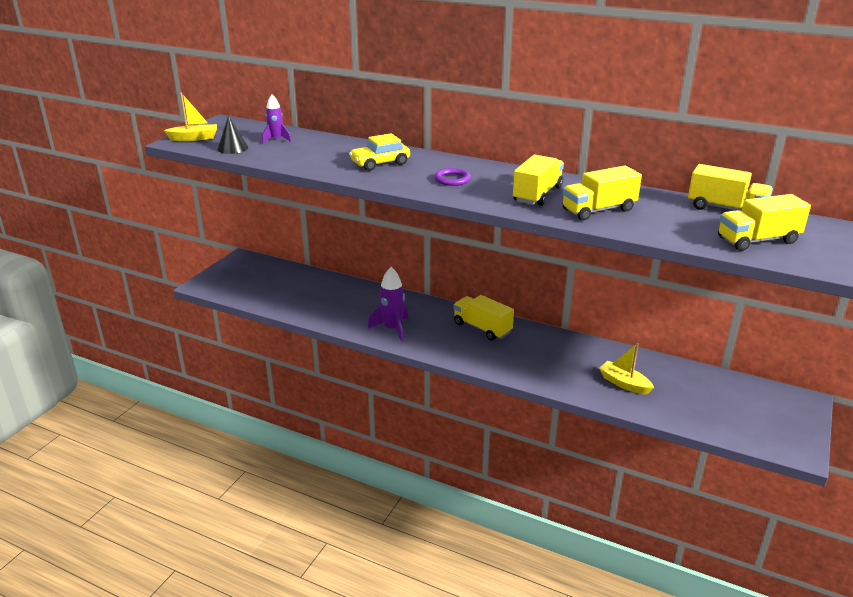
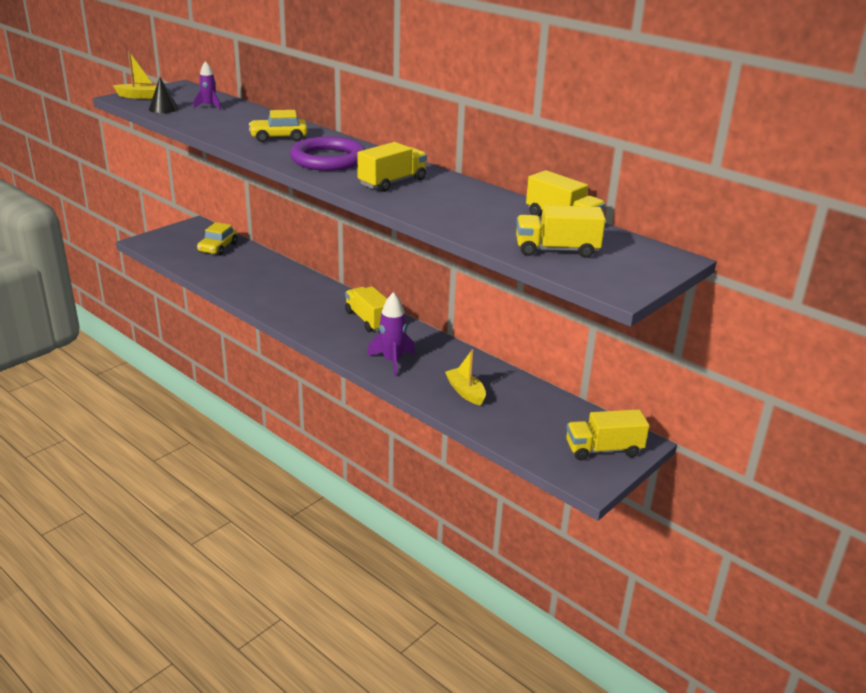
camera: 15 degrees right, 0 degrees up
(283, 279) = (218, 248): none -> yellow car
(392, 329) = (283, 306): purple rocket -> purple rocket (392, 361)
(452, 179) = (328, 159): purple ring -> purple ring, size x2.08
(598, 210) = (433, 203): yellow truck -> yellow truck (603, 449)

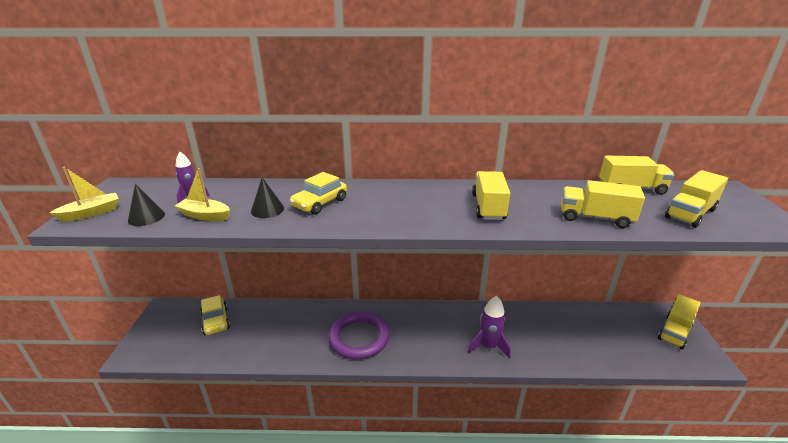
camera: 40 degrees left, 0 degrees up
(238, 129) = (267, 209): none -> black cone
(328, 159) = (402, 207): purple ring -> purple ring (359, 338)
(368, 320) = (422, 320): yellow truck -> yellow truck (595, 218)
(465, 392) = (560, 340): yellow boat -> yellow boat (205, 216)

